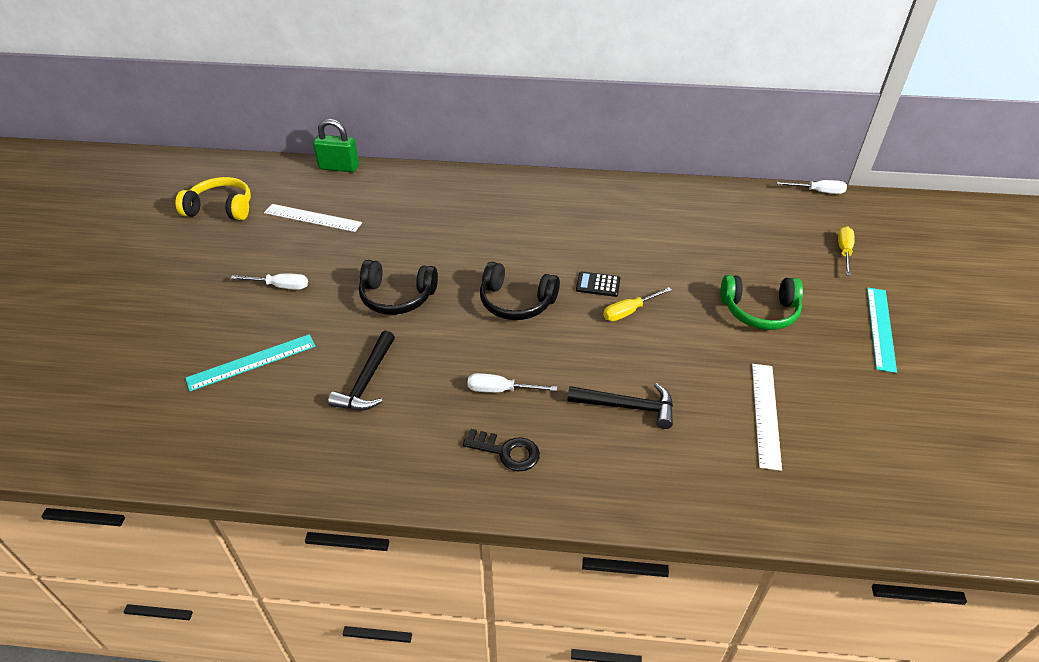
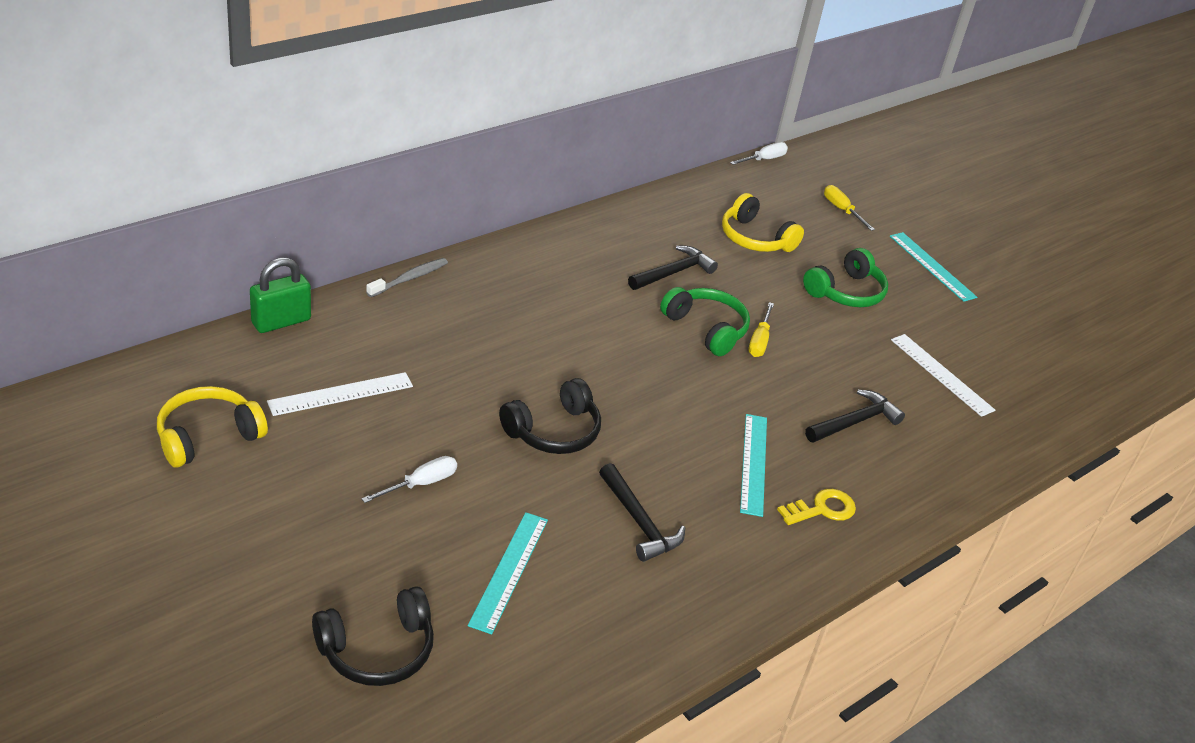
camera: 50 degrees left, 5 degrees down
(441, 173) = (410, 278): none -> grey toothbrush
(501, 390) = (753, 463): white screwdriver -> turquoise ruler
(507, 452) = (822, 509): black key -> yellow key
(516, 302) = (663, 380): black headphones -> black headphones (377, 650)
(598, 284) = (706, 328): black calculator -> green headphones
(625, 238) = (673, 272): none -> black hammer
(729, 242) = (755, 238): none -> yellow headphones

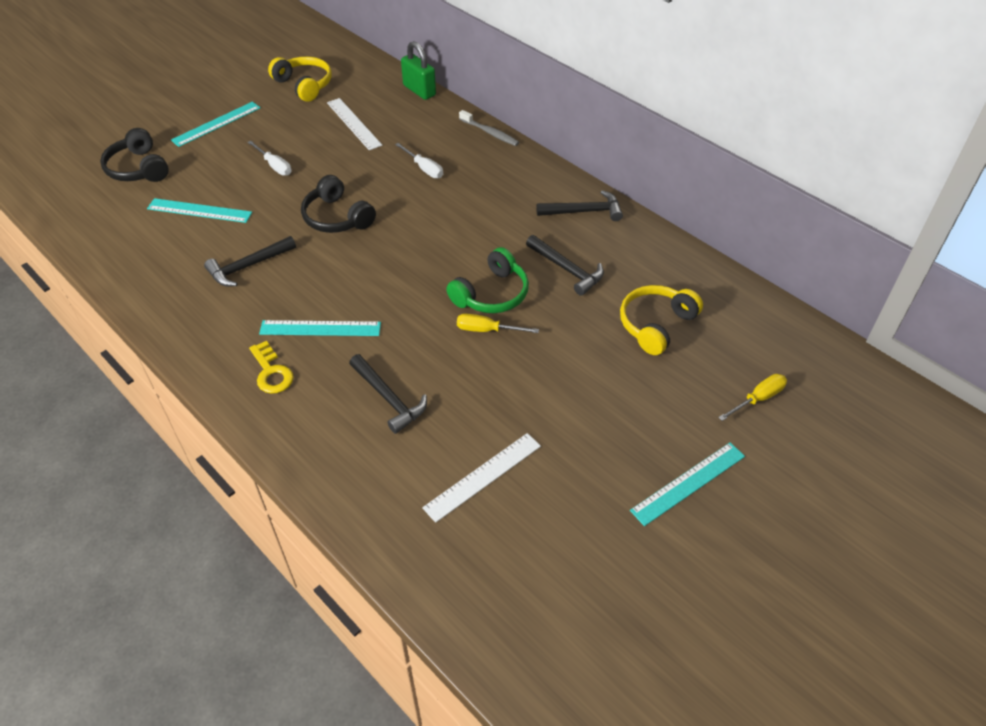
camera: 90 degrees right, 10 degrees up
(280, 547) = (216, 124): none -> turquoise ruler
(581, 242) = (584, 211): none -> black hammer
(763, 159) = (819, 330): white screwdriver -> white screwdriver (424, 168)
(846, 292) = (596, 398): green headphones -> none

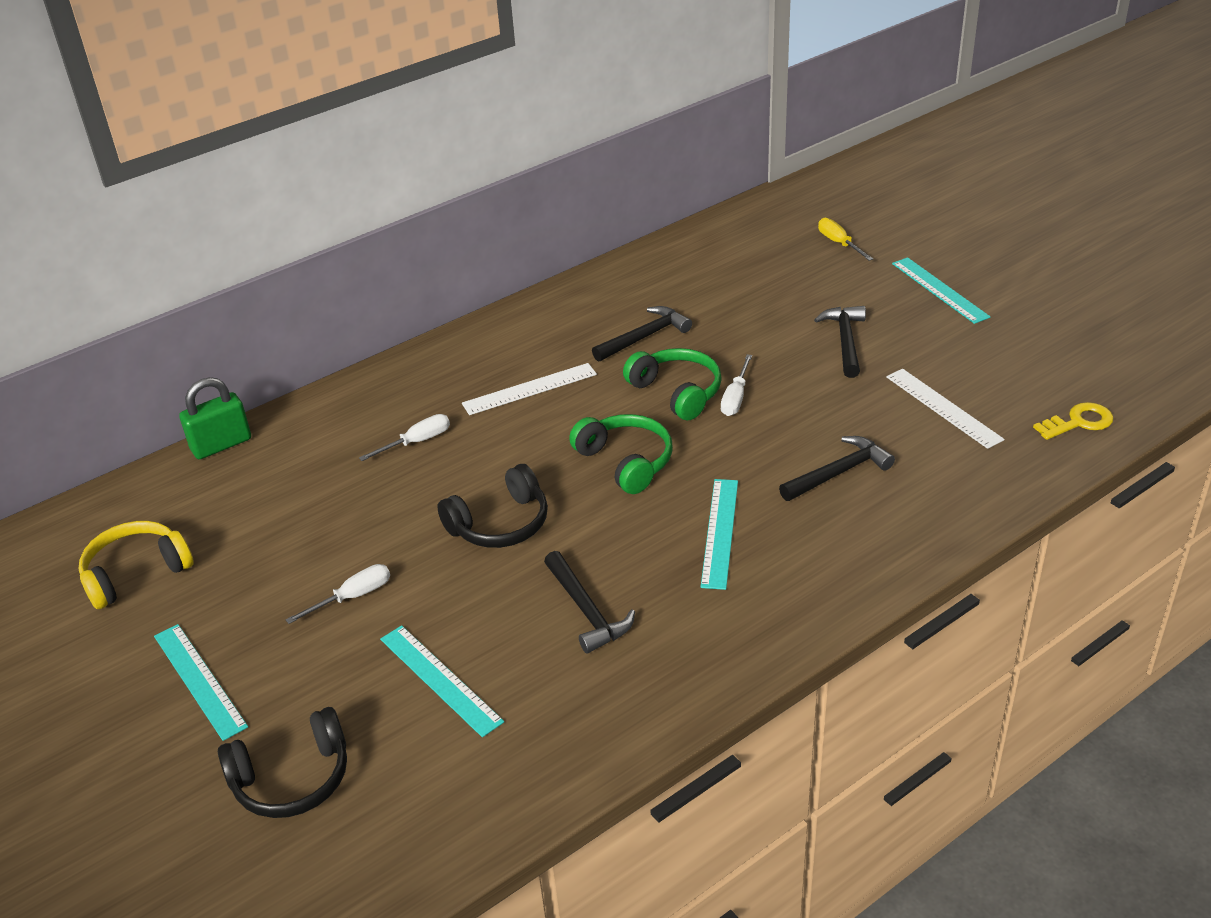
camera: 80 degrees left, 10 degrees down
(199, 211) = (440, 679): turquoise ruler -> turquoise ruler turned 60 degrees counterclockwise
(271, 372) = (795, 573): yellow key -> yellow key (1079, 422)
(353, 123) = (277, 512): white ruler -> white ruler (530, 389)
(403, 272) = (626, 462): none -> green headphones
(487, 330) = (736, 398): yellow screwdriver -> white screwdriver
(490, 133) = (359, 382): grey toothbrush -> none
(584, 211) = (546, 319): black hammer -> black hammer (845, 341)
(656, 325) = (738, 288): yellow headphones -> none

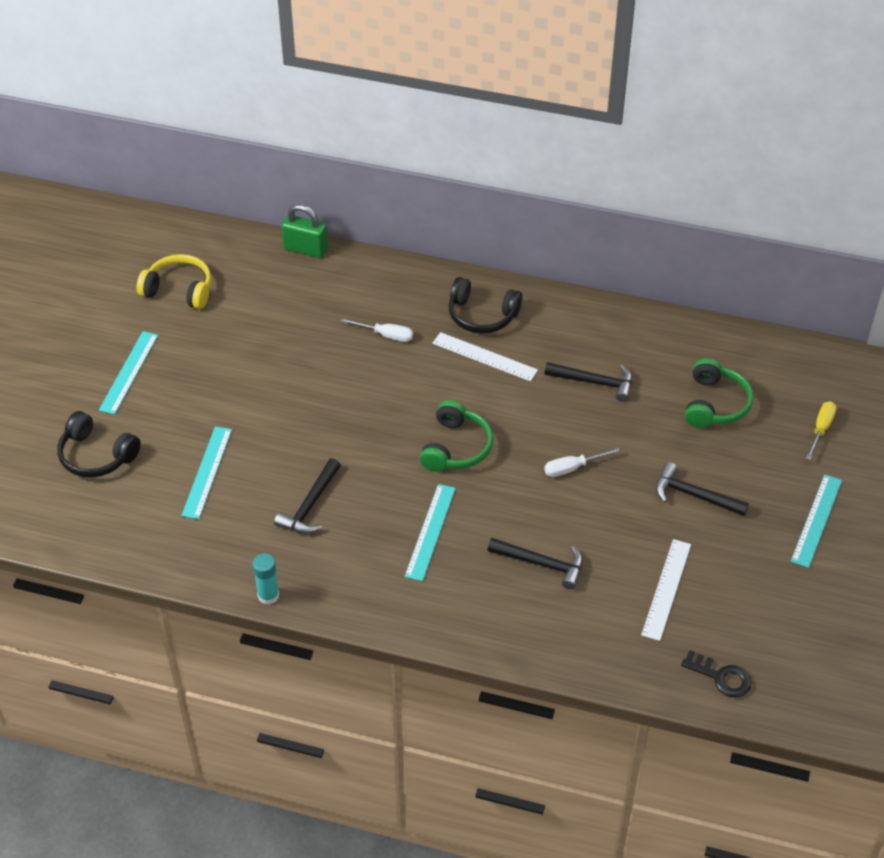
camera: 50 degrees right, 10 degrees up
(352, 597) = (236, 393): white screwdriver -> none
(500, 524) = (348, 421): black headphones -> black headphones (482, 315)
(677, 392) = (550, 433): green headphones -> green headphones (715, 404)
(684, 711) = (268, 595): none -> turquoise glue stick
(720, 532) = (430, 532): turquoise ruler -> turquoise ruler turned 45 degrees counterclockwise
(845, 341) = (694, 495): black hammer -> black hammer turned 120 degrees counterclockwise
(1079, 422) = (721, 677): yellow key -> black key

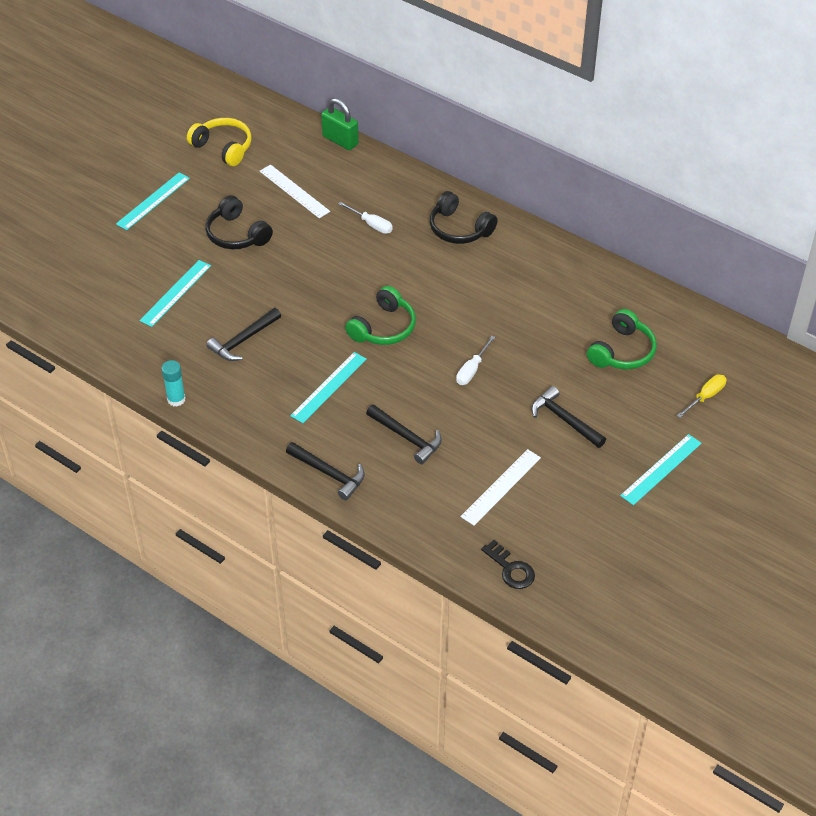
camera: 20 degrees right, 0 degrees up
(96, 455) = (97, 258): black headphones -> black headphones (237, 234)
(484, 357) = (444, 262): white ruler -> white ruler (294, 191)
(572, 468) = (472, 370): white screwdriver -> white screwdriver turned 60 degrees counterclockwise
(594, 382) = (526, 306): black hammer -> black hammer (329, 473)

